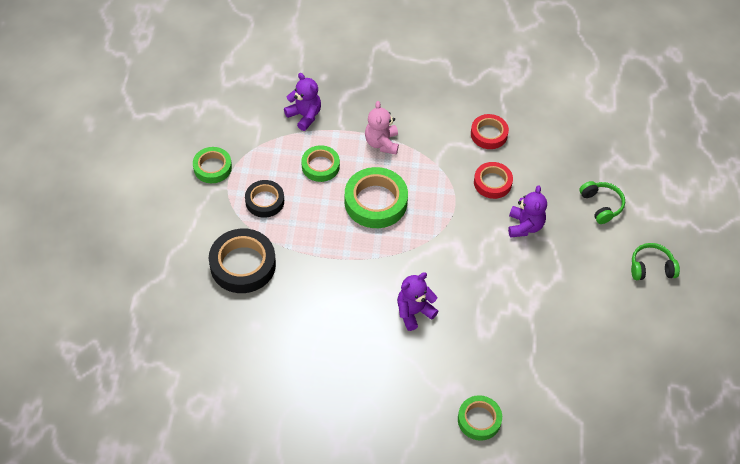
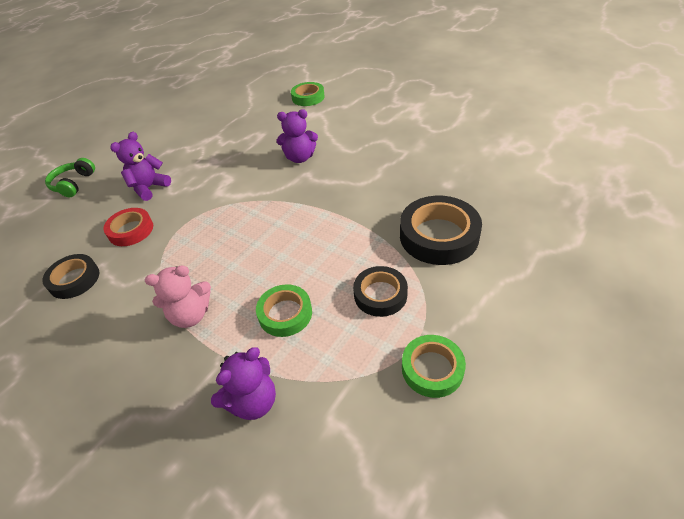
camera: 145 degrees left, 10 degrees down
(304, 116) = (253, 401): purple teddy bear -> purple teddy bear turned 120 degrees counterclockwise
(375, 202) = (256, 251): green tape -> none
(382, 143) = (191, 315): pink teddy bear -> pink teddy bear turned 45 degrees clockwise
(489, 134) = (74, 279): red tape -> black tape
(651, 267) = (101, 138): green headphones -> none

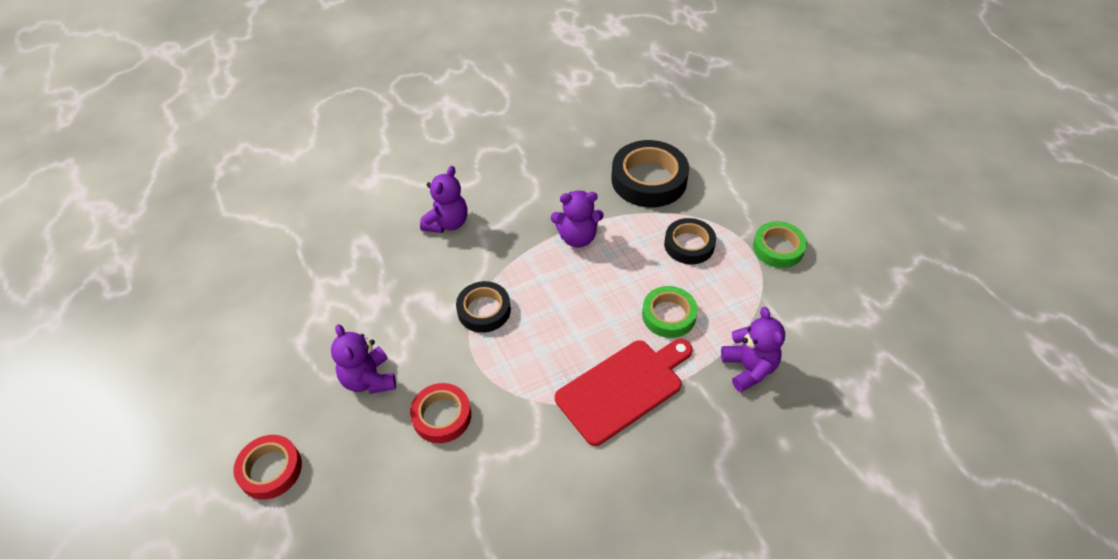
camera: 65 degrees left, 5 degrees up
(73, 184) = (270, 469): green headphones -> red tape
(74, 279) = (488, 492): black tape -> black tape (484, 310)
(191, 315) = (623, 388): pink teddy bear -> red cutting board
(308, 97) = (330, 171): green tape -> none
(334, 223) = (577, 237): none -> purple teddy bear

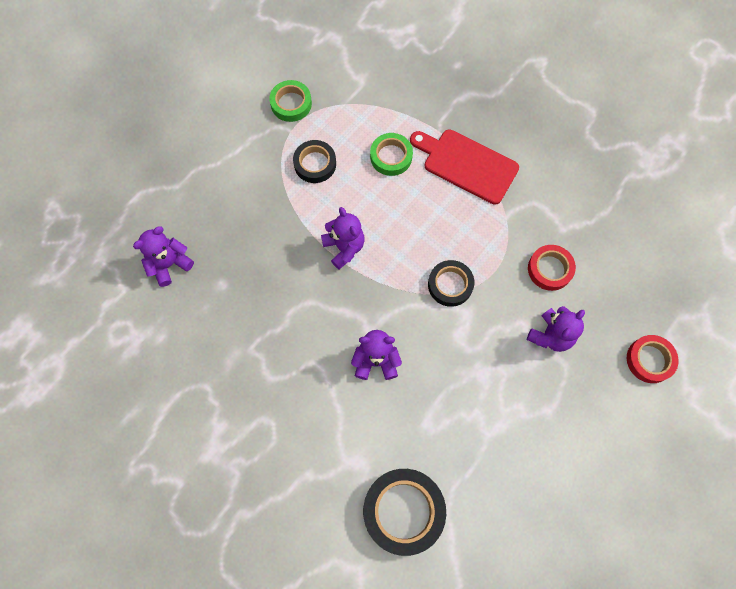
camera: 115 degrees left, 20 degrees up
(649, 180) = (252, 217): black tape -> black tape (403, 511)
(748, 368) = (411, 96): purple teddy bear -> purple teddy bear (169, 264)

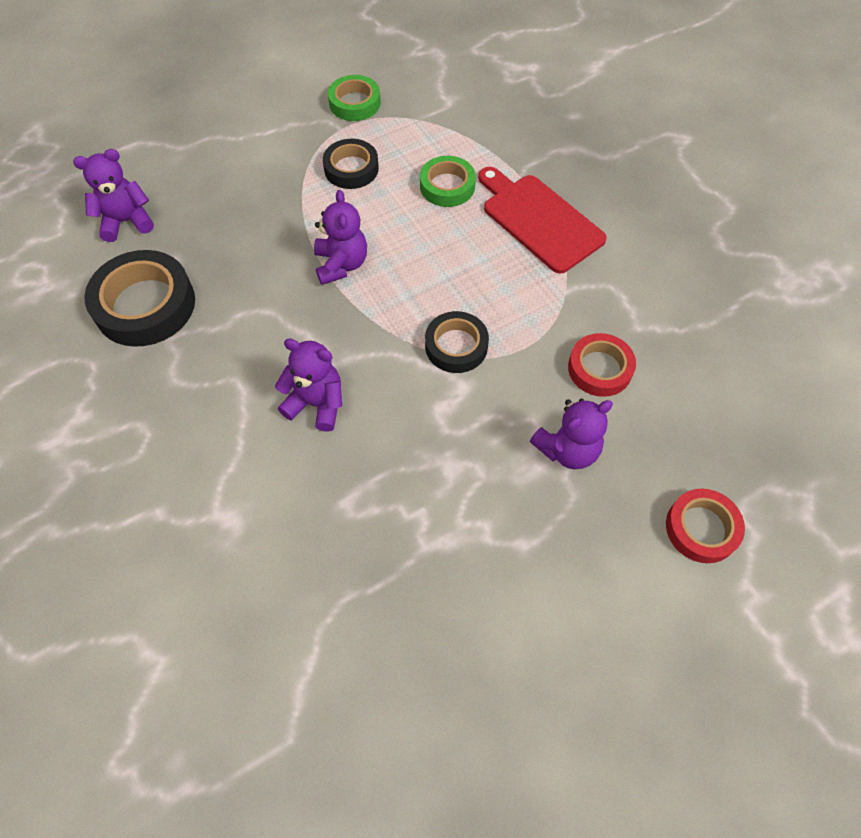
camera: 20 degrees right, 10 degrees down
(403, 511) = (259, 605): black tape -> black tape (145, 305)

